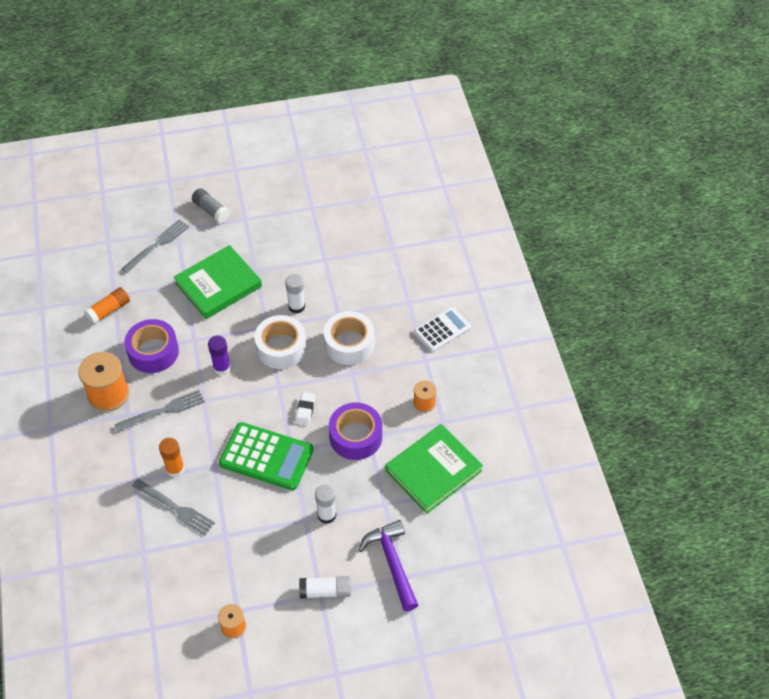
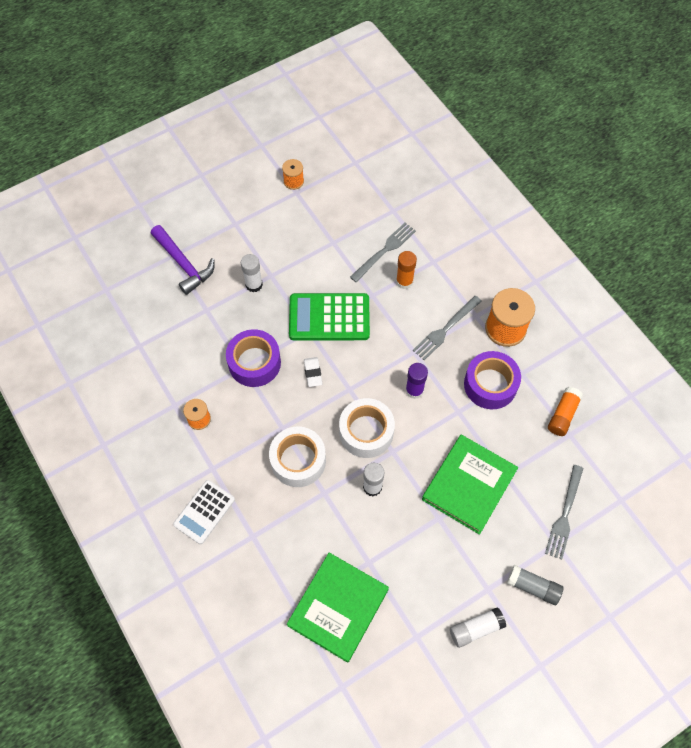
camera: 160 degrees right, 10 degrees up
(176, 508) = (385, 250): grey fork -> grey fork turned 120 degrees clockwise
(325, 591) = (231, 226): white glue stick -> white glue stick (476, 629)
(433, 471) = (170, 353): green book -> green book (338, 607)

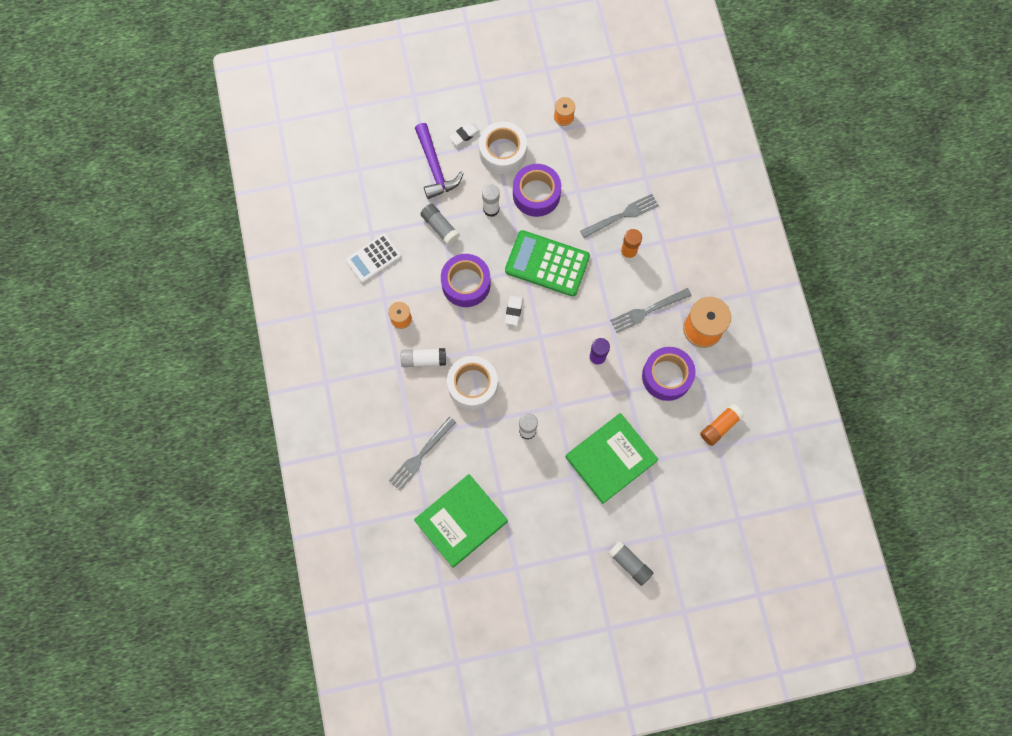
camera: 20 degrees right, 10 degrees up
(203, 226) = (464, 135): none -> white eraser
(204, 512) = (379, 402): white calculator -> white calculator (373, 258)
(208, 317) = (440, 227): none -> grey glue stick
(294, 257) = (536, 194): none -> purple tape
(366, 432) = (540, 381): white tape -> white tape (502, 152)
(476, 629) = (567, 579): white glue stick -> white glue stick (423, 359)
(564, 515) = (682, 514): grey fork -> grey fork (420, 456)

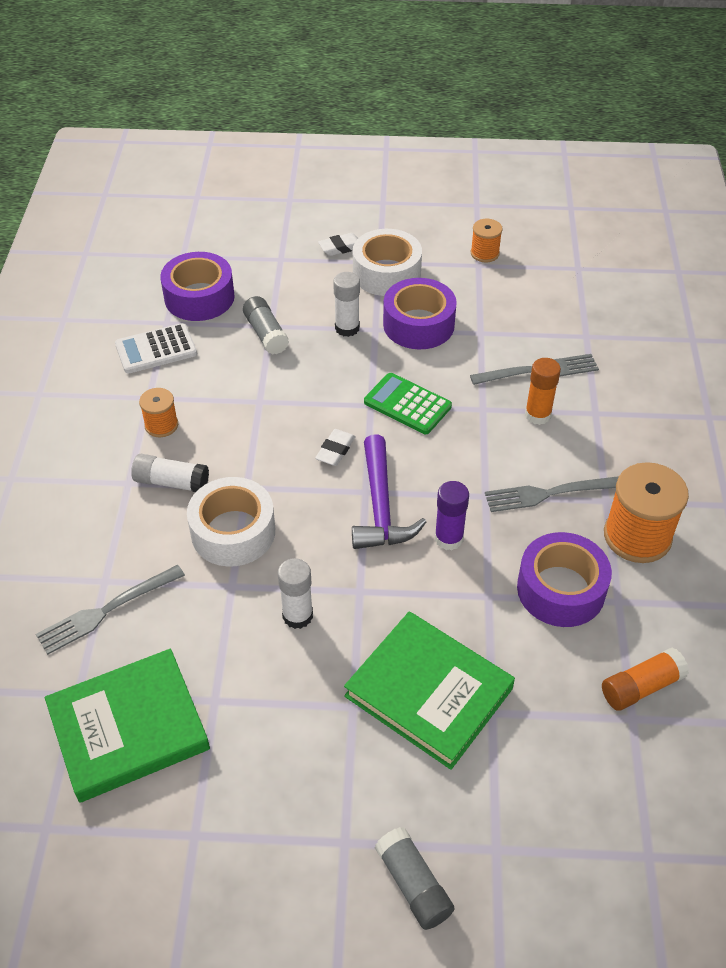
camera: 15 degrees right, 25 degrees down
(435, 168) = (286, 272): purple hammer -> purple hammer (381, 507)
(466, 284) = (276, 403): purple tape -> purple tape (199, 297)
(547, 264) = (407, 404): green calculator -> green calculator, size x0.65
(610, 459) = (429, 692): green book -> green book turned 60 degrees clockwise

